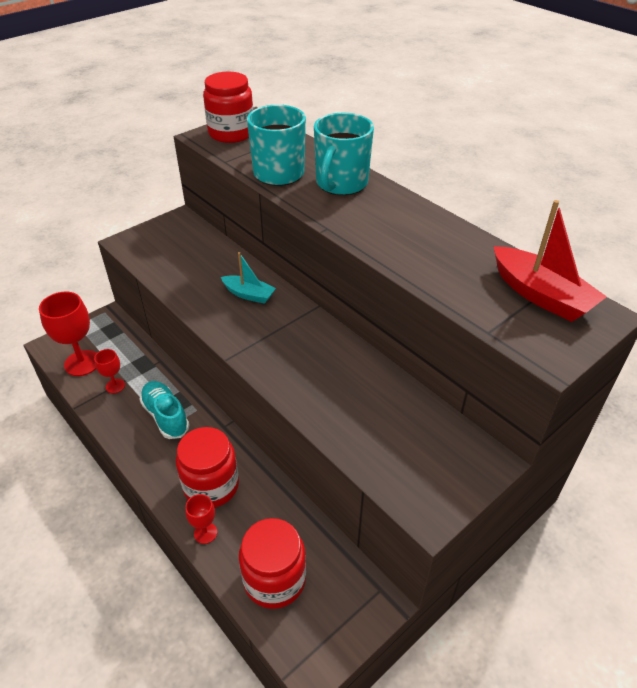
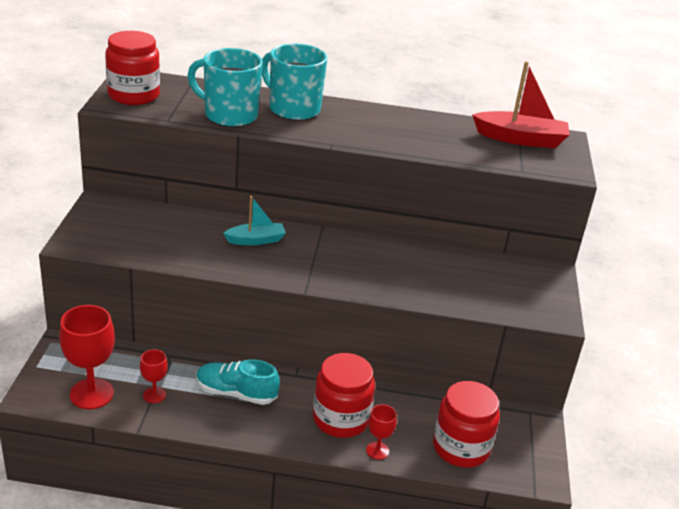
camera: 45 degrees left, 10 degrees down
(341, 184) = (293, 109): turquoise mug -> turquoise mug turned 150 degrees clockwise

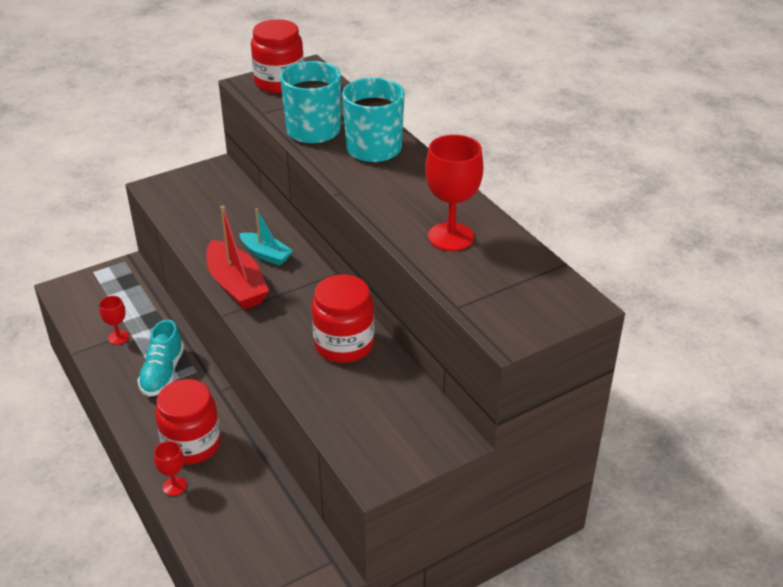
camera: 55 degrees right, 5 degrees up
(91, 394) = (90, 310): red goblet -> red goblet (451, 237)
(236, 393) = (163, 373): turquoise shoe -> turquoise shoe turned 150 degrees counterclockwise
(461, 448) = (231, 536): red jar -> red jar (344, 344)
(520, 139) = (528, 279): red boat -> red boat (236, 286)

